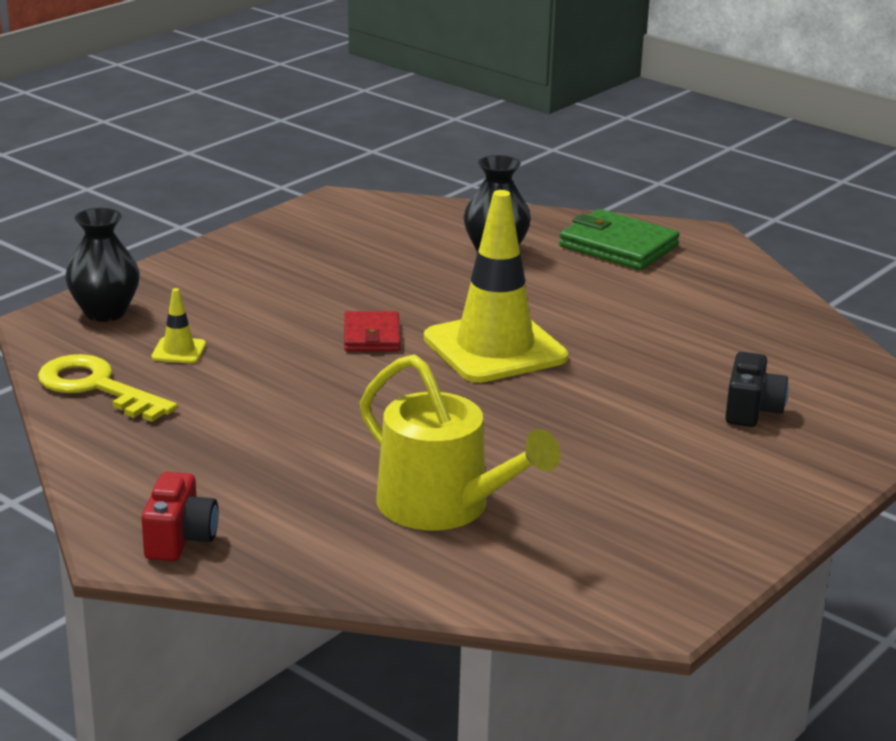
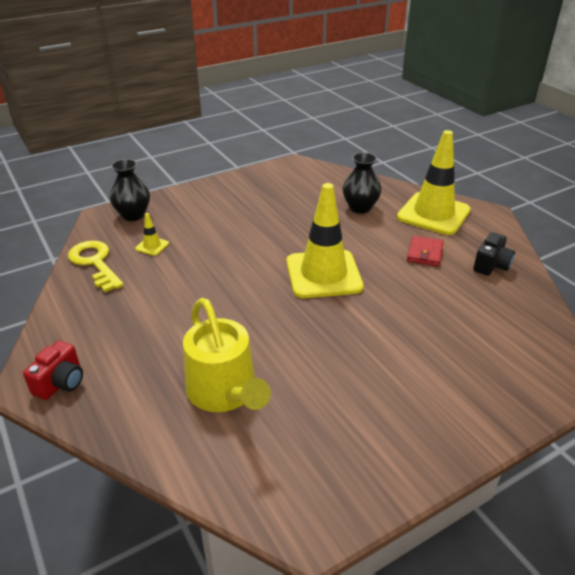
camera: 20 degrees right, 10 degrees up
(371, 336) = (259, 253): red wallet -> red wallet (424, 253)
(618, 246) = (433, 214): green wallet -> yellow traffic cone
(752, 410) = (461, 353): black camera -> black camera (491, 265)

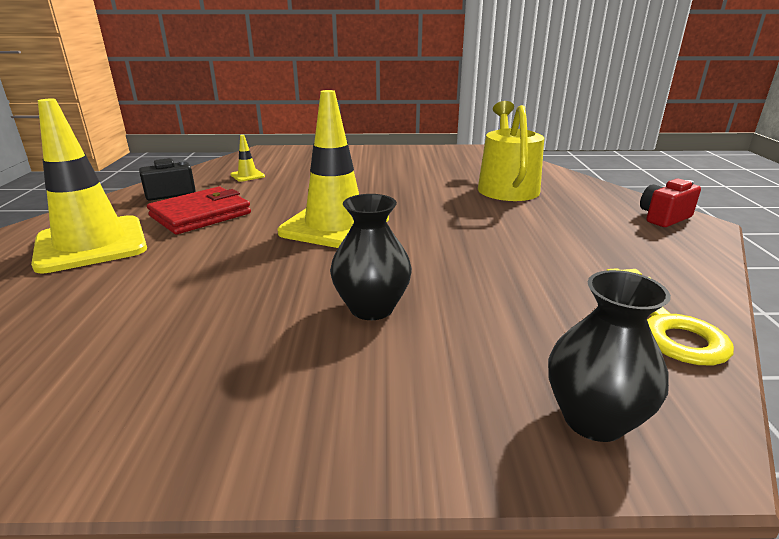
camera: 150 degrees left, 10 degrees down
(152, 246) = (553, 323): yellow traffic cone -> yellow traffic cone (247, 175)
(360, 208) = (151, 281): black vase -> black vase (371, 308)
(424, 253) = (200, 215): red wallet -> red wallet, size x1.58

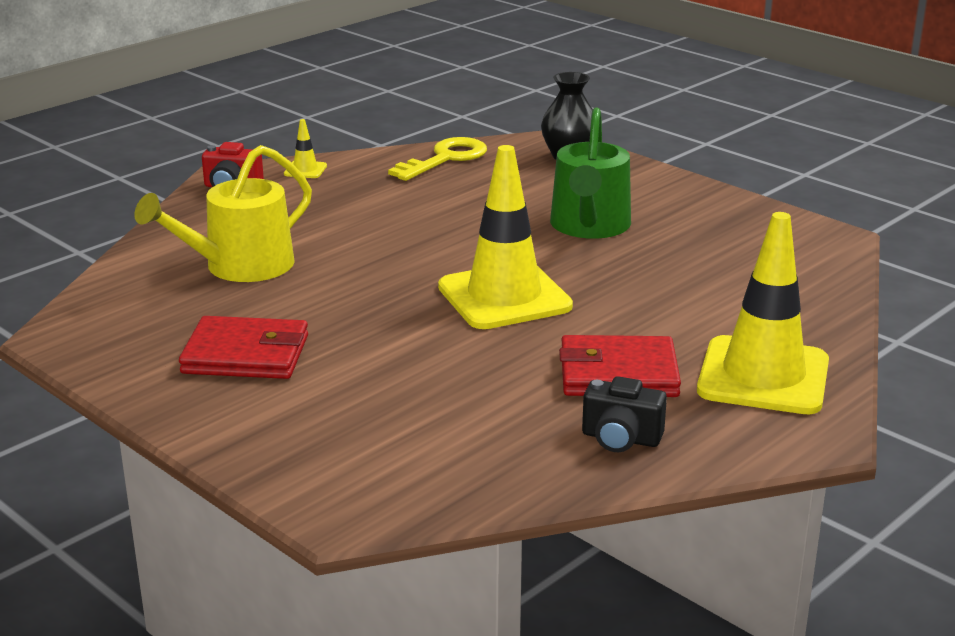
camera: 135 degrees left, 0 degrees up
(247, 175) = (474, 435): yellow traffic cone -> yellow traffic cone (305, 170)
(371, 308) = (589, 226): black vase -> green watering can
(402, 166) = (246, 354): none -> red wallet

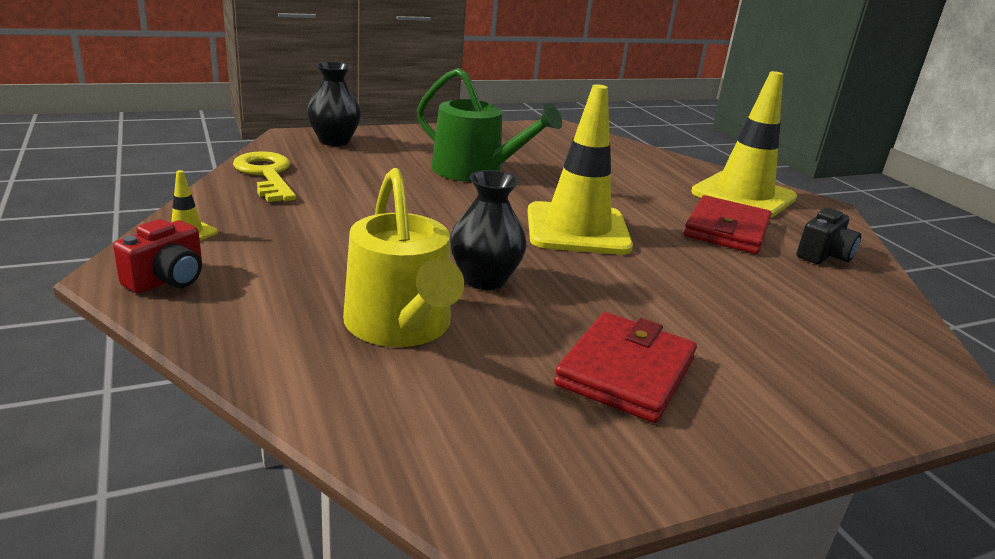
camera: 70 degrees left, 0 degrees up
(344, 278) = (484, 279): none -> black vase

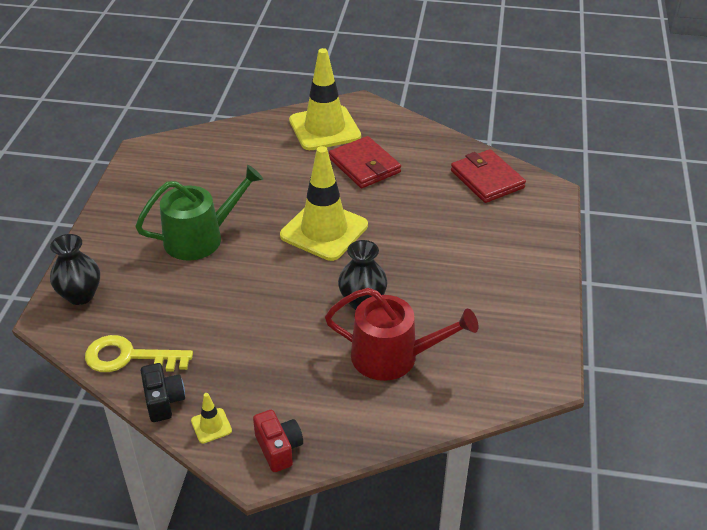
camera: 55 degrees left, 15 degrees up
(401, 325) = (393, 357): yellow watering can -> red watering can
(626, 372) = (479, 289): red wallet -> red wallet (487, 179)
(823, 255) = (416, 146): black camera -> black camera (163, 401)

